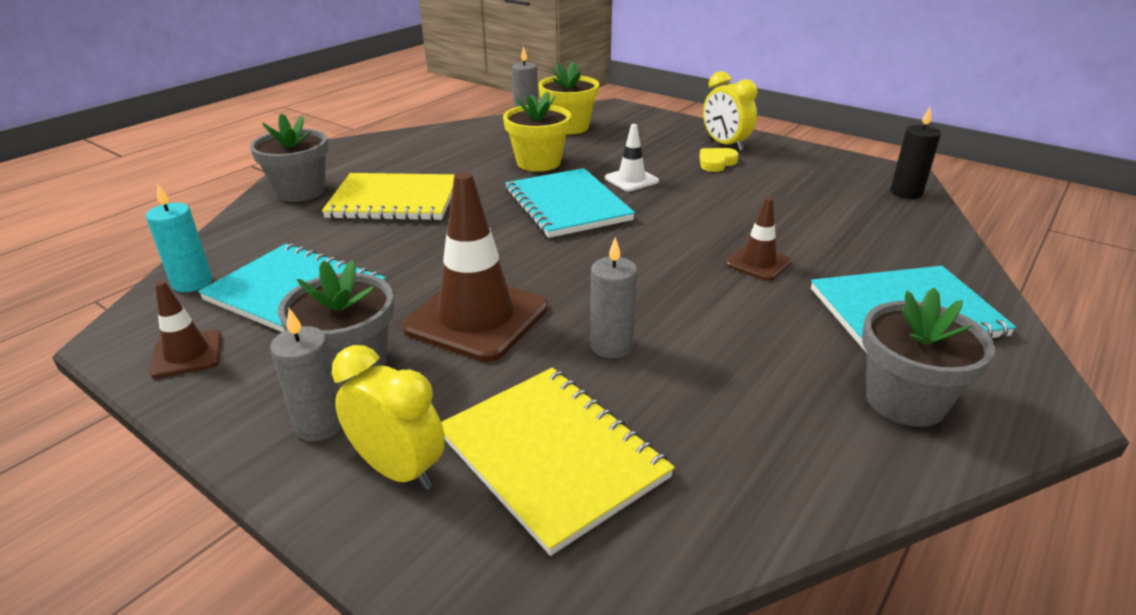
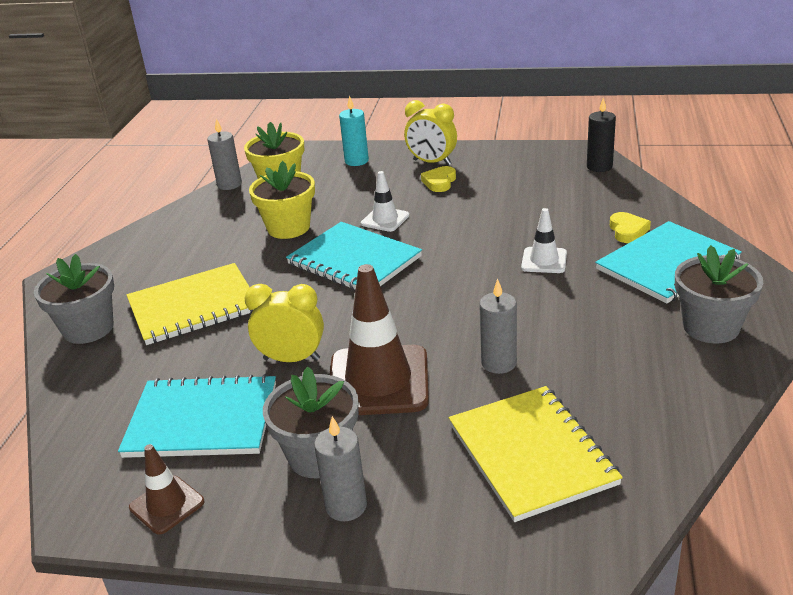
camera: 25 degrees left, 0 degrees up
(192, 283) = (90, 448): turquoise candle -> turquoise candle (356, 161)
(398, 470) = (438, 509): yellow clock -> yellow clock (291, 359)
(551, 456) = (531, 454): yellow notebook -> yellow notebook turned 45 degrees clockwise
(758, 263) = (544, 260): brown traffic cone -> white traffic cone
(885, 263) = (628, 231): none -> yellow heart

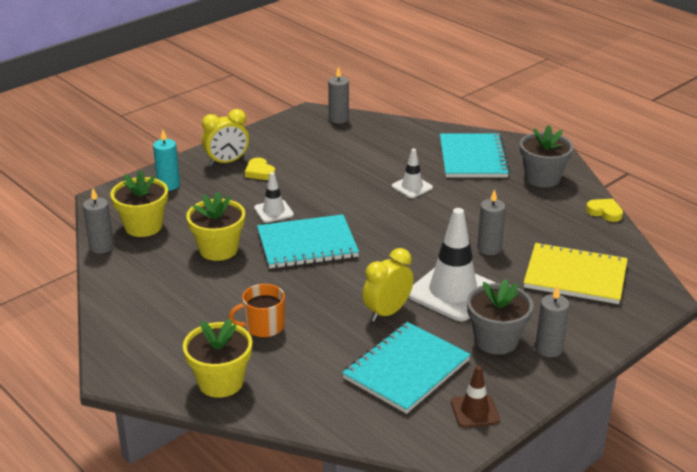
camera: 55 degrees left, 0 degrees up
(88, 329) = (220, 382): grey flower pot -> yellow flower pot
(193, 306) = (263, 326): yellow notebook -> orange mug
(378, 381) = (453, 292): brown traffic cone -> white traffic cone
(599, 166) = (338, 119): black candle -> grey candle
(628, 231) = (422, 149): yellow heart -> yellow heart (605, 212)

